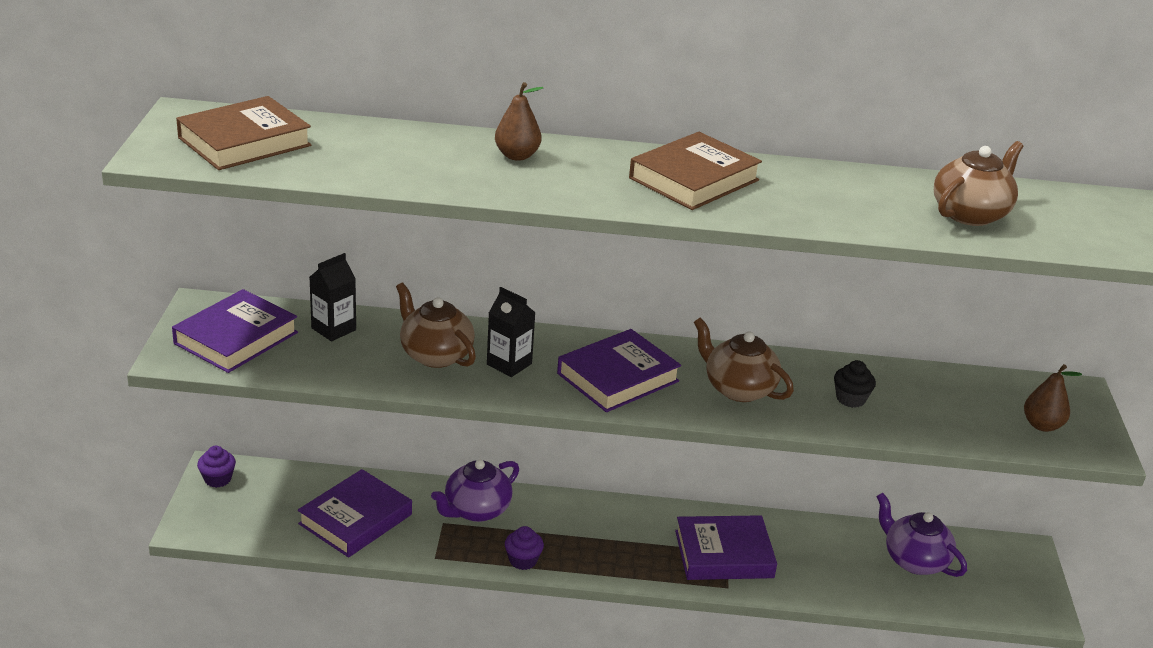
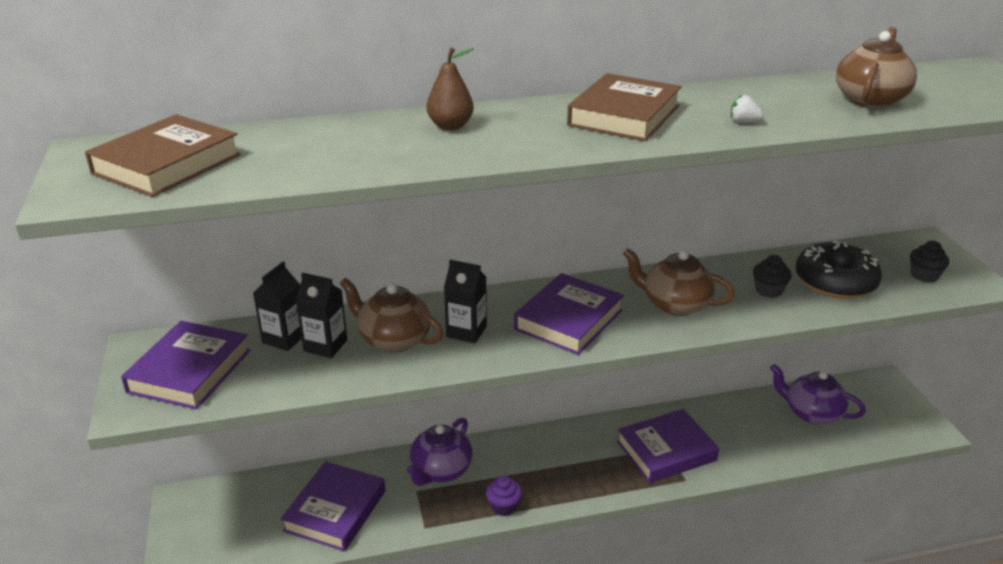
camera: 15 degrees left, 0 degrees up
(217, 479) = (187, 508): purple cupcake -> none
(368, 345) = (325, 346): none -> black carton
(809, 211) = (743, 122): none -> white strawberry
(932, 408) = (835, 282): none -> black donut
(1042, 425) = (924, 275): brown pear -> black cupcake

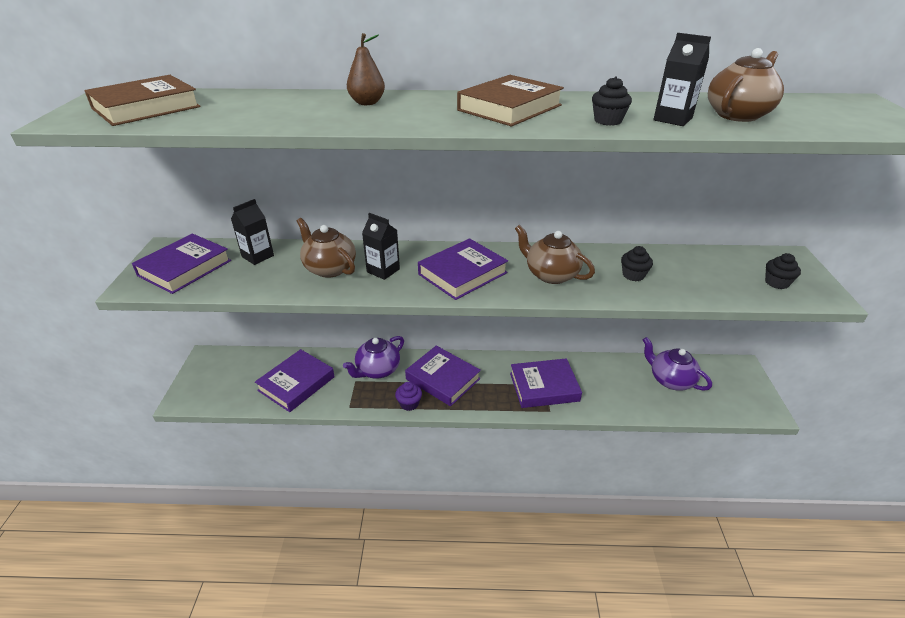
camera: 15 degrees right, 5 degrees up
(325, 346) = (281, 265): black carton -> black carton (672, 119)
(533, 465) = (442, 379): none -> purple book
(743, 122) = (608, 121): white strawberry -> black cupcake
(835, 282) = (694, 276): black donut -> none

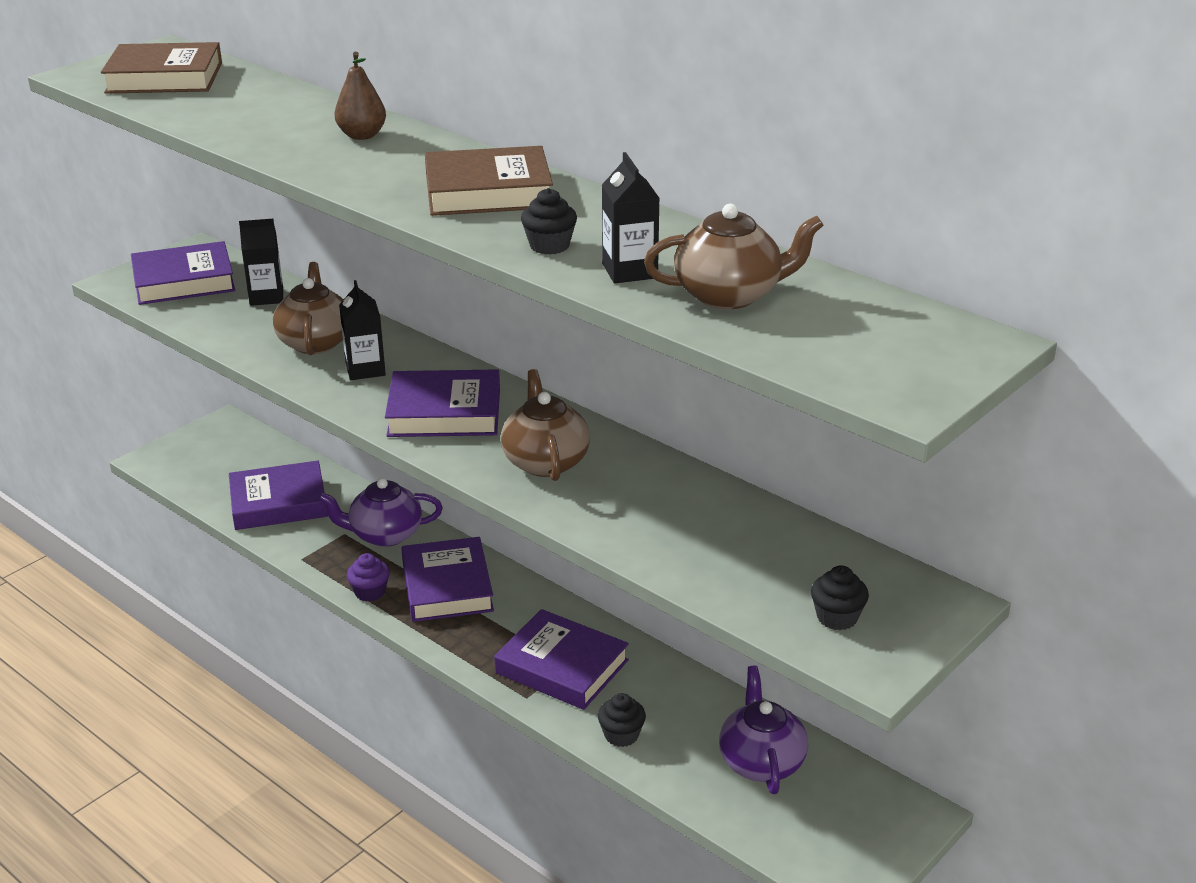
camera: 40 degrees right, 5 degrees down
(633, 275) = (649, 511): black cupcake -> black cupcake (621, 735)

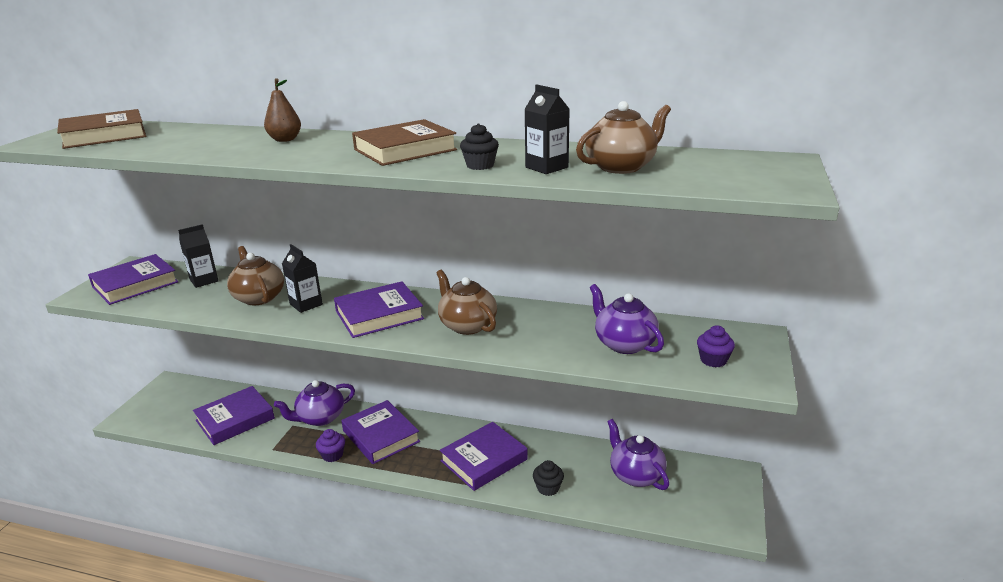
camera: 25 degrees left, 5 degrees down
(562, 667) = (484, 460): purple book -> purple book turned 45 degrees counterclockwise
(734, 553) = (624, 343): none -> purple teapot
(837, 617) = (713, 360): black cupcake -> purple cupcake

